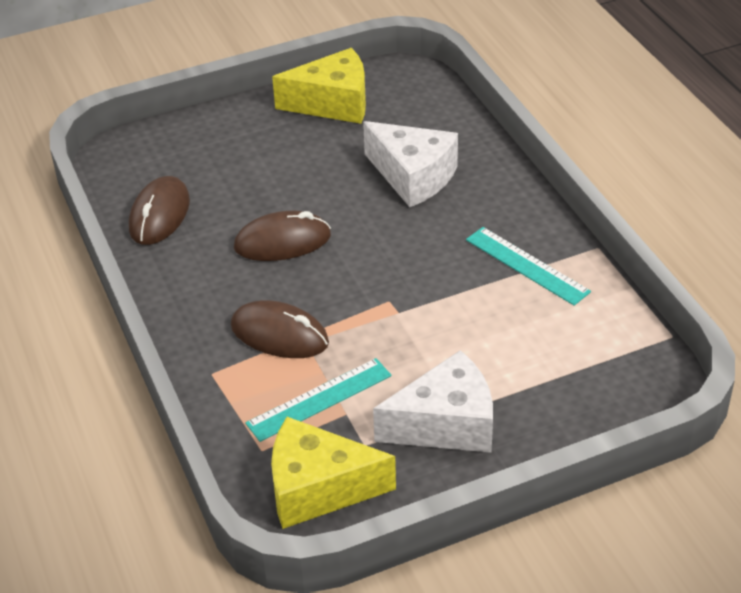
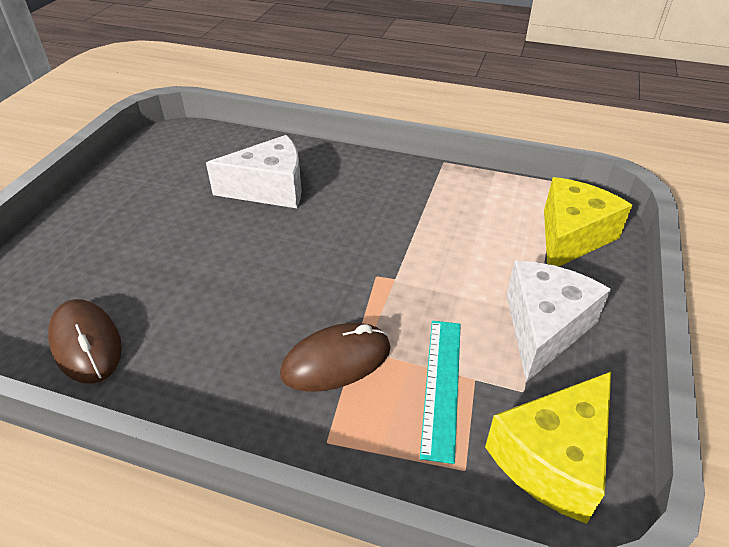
camera: 50 degrees left, 0 degrees up
(282, 242) = (235, 290): brown mouse -> none
(333, 103) = (140, 177): yellow cheese -> yellow cheese (571, 236)
(527, 265) = (424, 195): turquoise ruler -> none

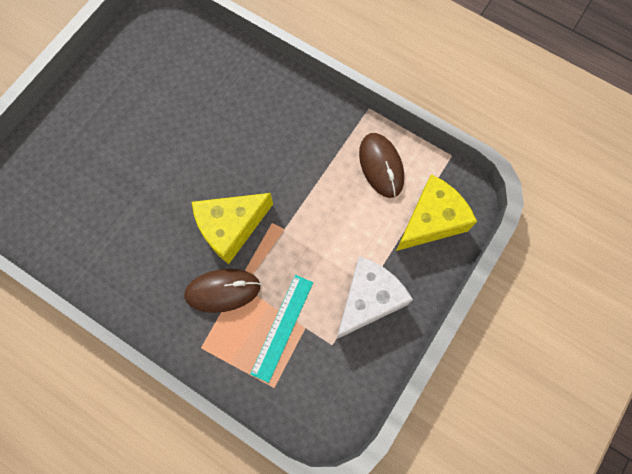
camera: 15 degrees right, 30 degrees up
(86, 344) = (70, 235): brown mouse -> brown mouse (381, 166)
(270, 189) = (219, 109): white cheese -> none
(553, 458) = (327, 395): yellow cheese -> yellow cheese (231, 228)

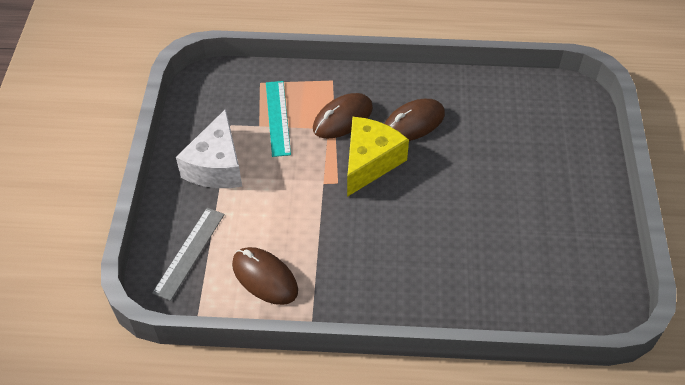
camera: 150 degrees right, 20 degrees down
(163, 249) = (413, 123): none -> brown mouse
(431, 220) = (189, 252): yellow cheese -> grey ruler

